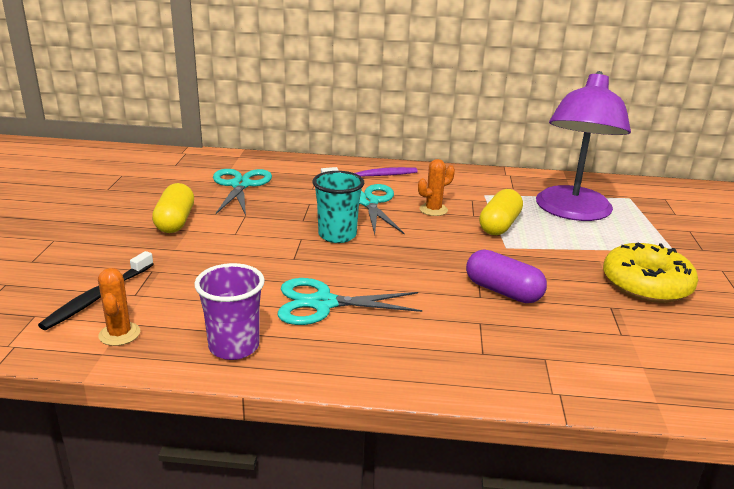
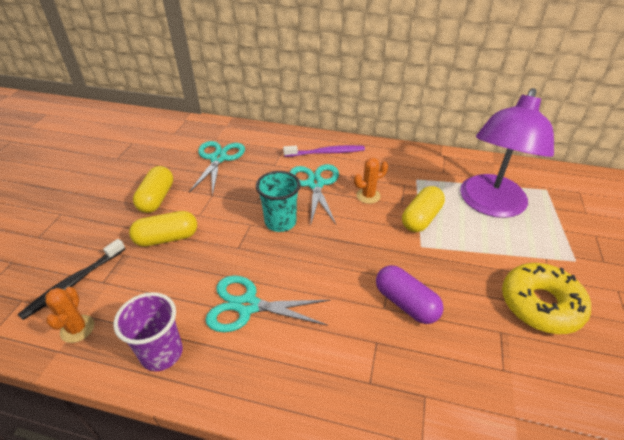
camera: 10 degrees right, 15 degrees up
(202, 254) = (167, 238): none -> yellow capsule

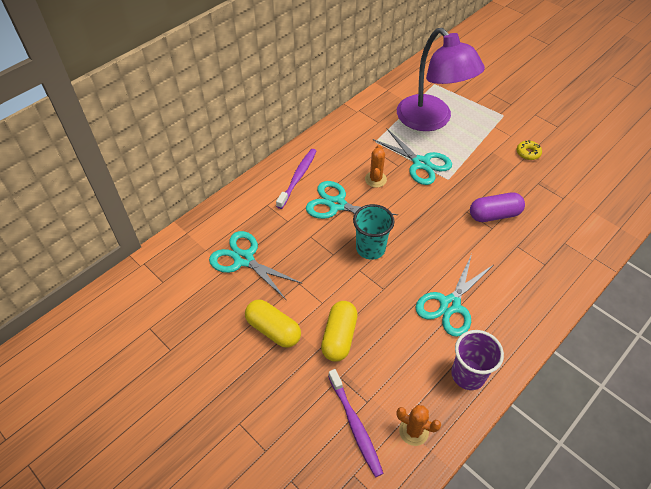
camera: 60 degrees left, 10 degrees up
(74, 283) = (355, 425): black toothbrush -> purple toothbrush
(421, 218) = (421, 163): yellow capsule -> turquoise scissors
(540, 304) = (528, 153): yellow donut -> yellow donut, size x0.45

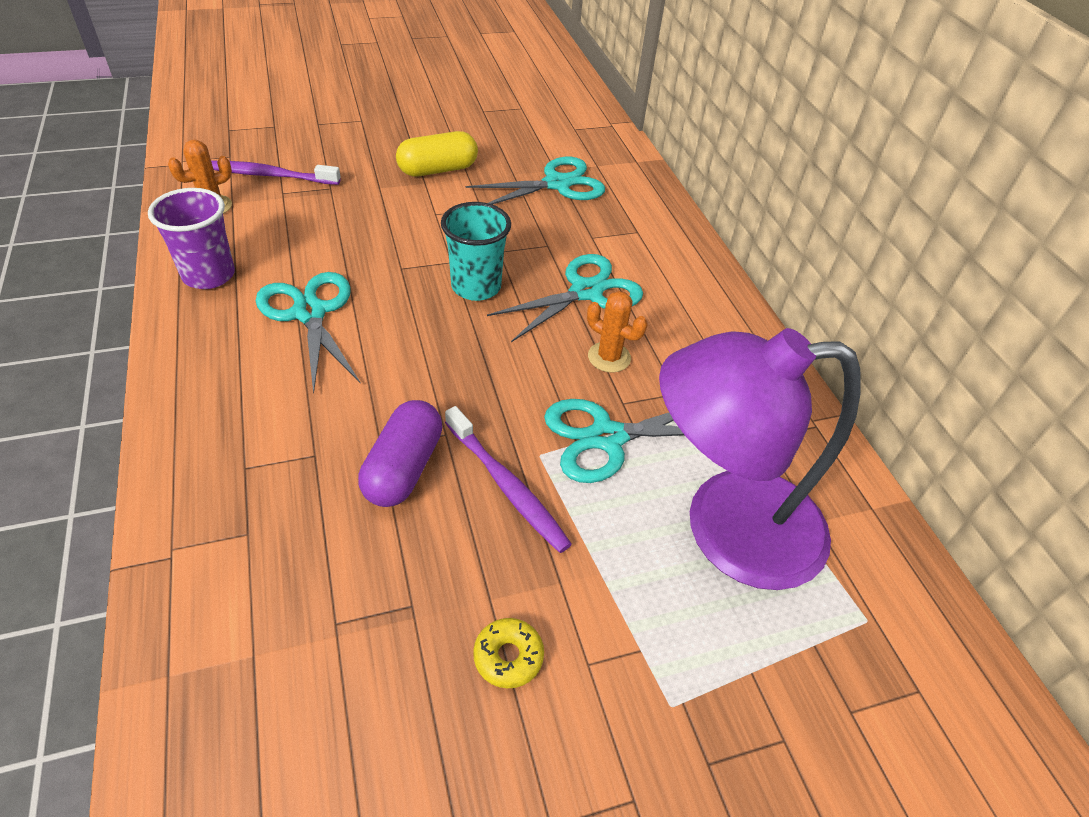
camera: 115 degrees right, 5 degrees down
(298, 177) = (673, 278): purple toothbrush -> purple toothbrush (507, 486)
(339, 337) = (377, 206): yellow capsule -> none

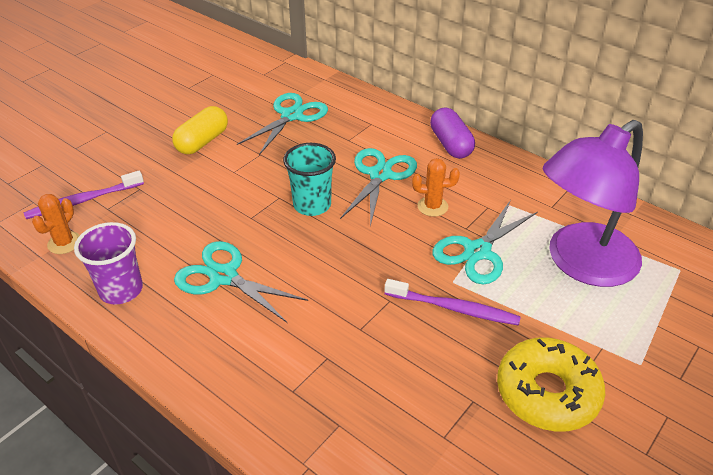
camera: 30 degrees left, 5 degrees down
(404, 468) = (387, 333): purple capsule -> purple capsule (451, 144)
(508, 657) = (547, 392): yellow donut -> yellow donut, size x2.23

